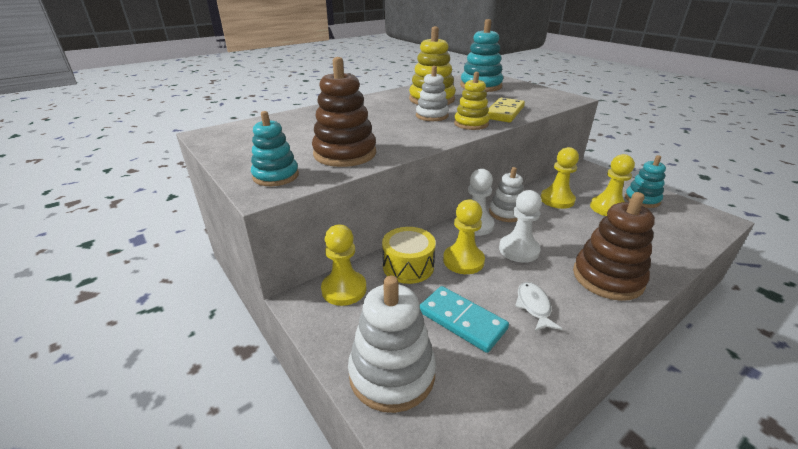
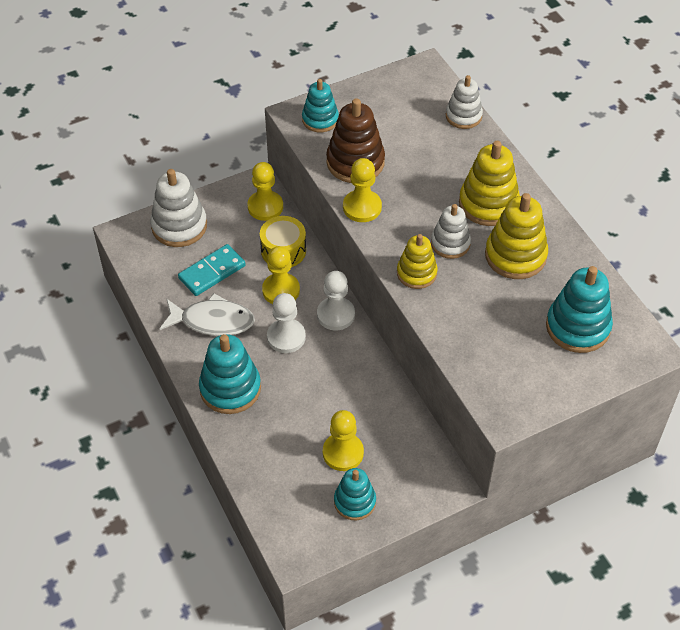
camera: 100 degrees right, 20 degrees up
(383, 107) = (488, 204): none -> yellow stacking toy
(504, 112) = (451, 317): yellow domino -> none
(506, 213) = (353, 349): white stacking toy -> white stacking toy (463, 116)
(534, 306) = (213, 321): white fish -> white fish, size x1.76
(557, 200) = (371, 409): yellow pawn -> yellow pawn (362, 207)
(607, 278) = (230, 388): brown stacking toy -> turquoise stacking toy

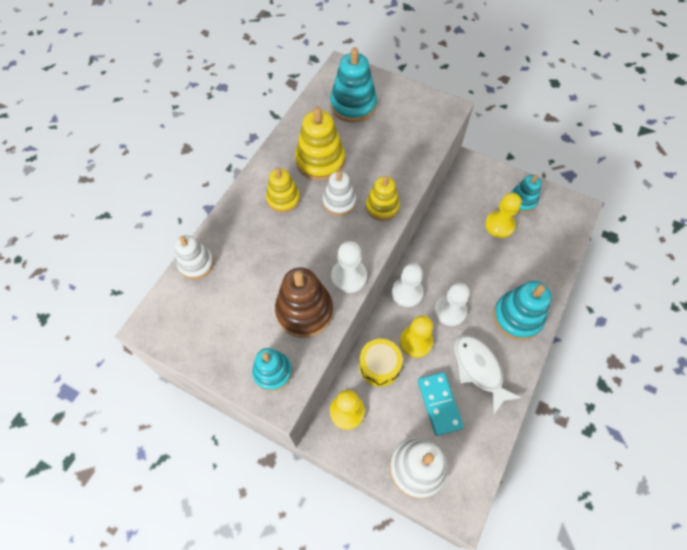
camera: 125 degrees left, 10 degrees up
(212, 272) = (439, 404): turquoise domino -> turquoise domino turned 60 degrees clockwise
(362, 207) = (349, 276): yellow pawn -> white pawn
(488, 204) = (283, 199): yellow stacking toy -> yellow stacking toy, size x0.65

